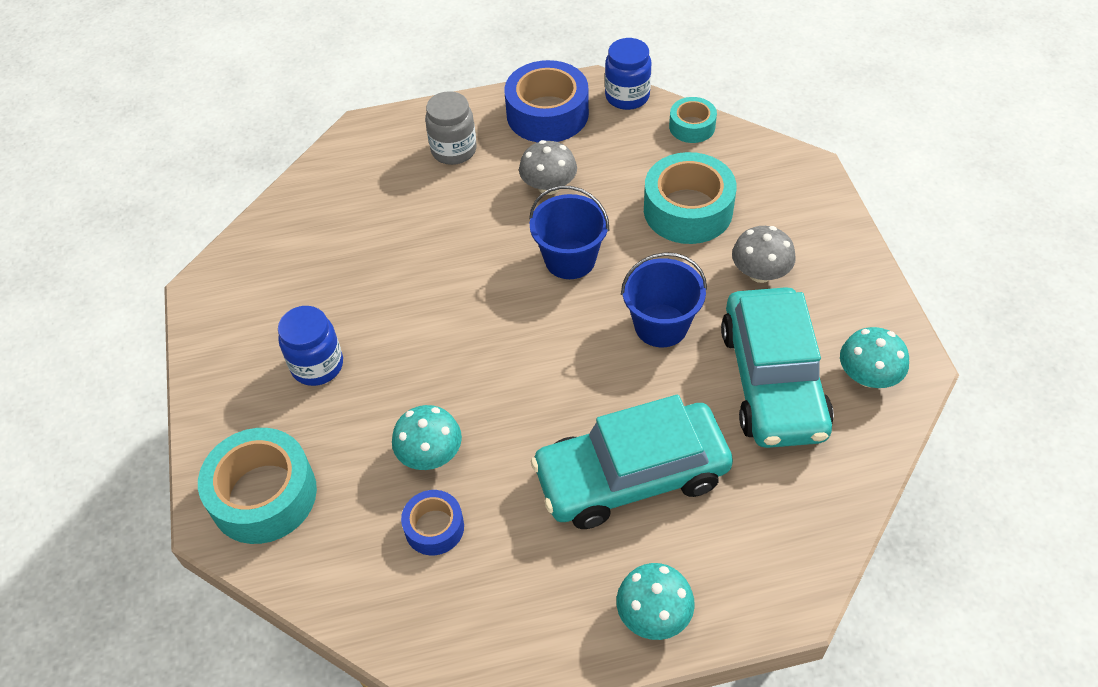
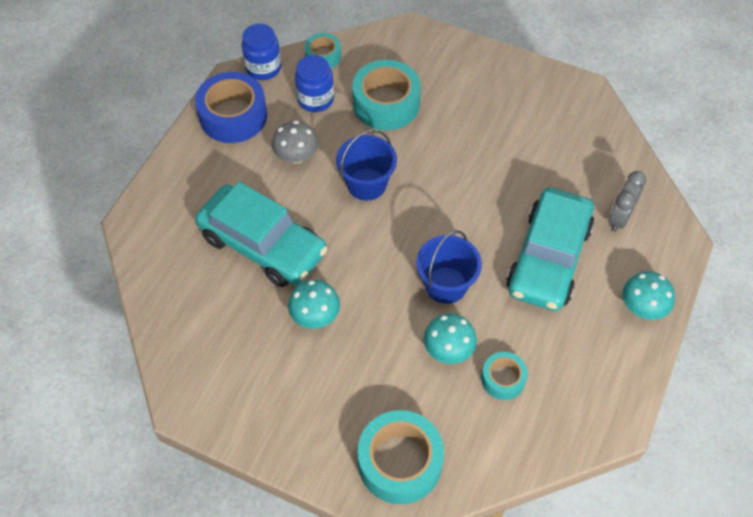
camera: 55 degrees left, 5 degrees up
(317, 365) = (321, 372): blue jar -> blue jar (315, 99)
(434, 527) = (503, 379): blue tape -> turquoise tape
(454, 150) = (210, 184): grey jar -> none
(661, 325) = (458, 174): blue bucket -> blue bucket (446, 285)
(759, 514) = (619, 218): none -> grey clock
(760, 273) = (464, 105): grey mushroom -> none
(773, 381) = (542, 152): turquoise car -> turquoise car (263, 245)
(868, 376) = (574, 111): turquoise mushroom -> turquoise mushroom (315, 315)

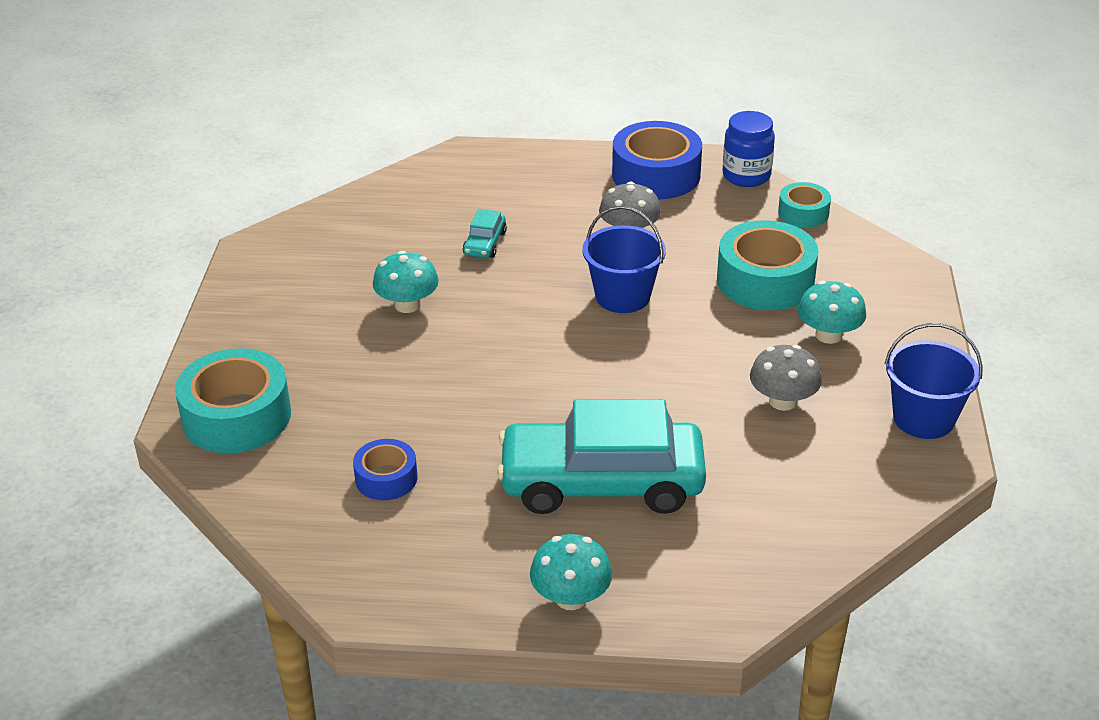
camera: 70 degrees right, 20 degrees down
(263, 245) = (485, 243): turquoise car -> turquoise car, size x0.41
(315, 99) = (727, 225): blue jar -> none
(446, 285) = (505, 397): blue bucket -> blue bucket (923, 418)
(448, 349) = (409, 421): turquoise mushroom -> turquoise mushroom (828, 335)
(503, 379) = (386, 478): turquoise tape -> blue tape
(507, 141) = (783, 401): none -> grey mushroom
(619, 218) = (719, 543): grey clock -> none

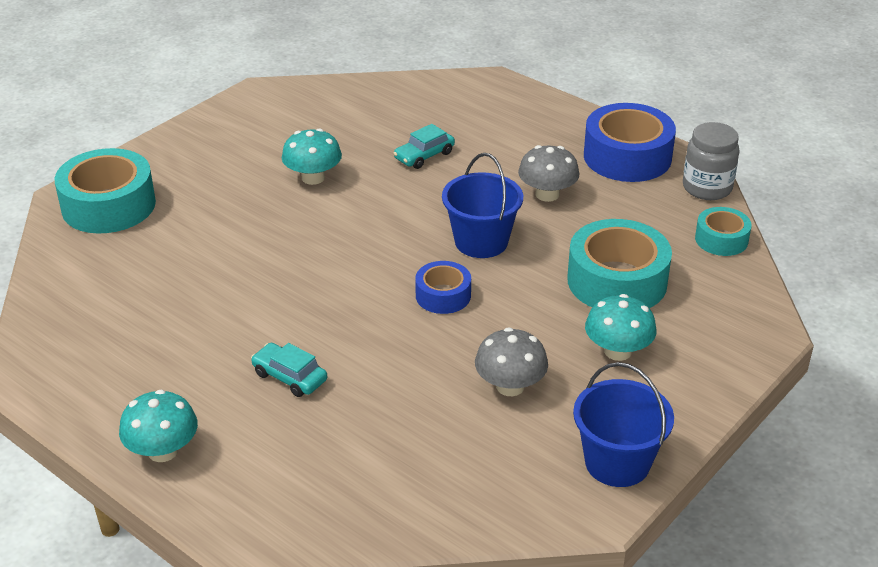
camera: 35 degrees right, 0 degrees up
(386, 478) = (148, 296): blue tape -> blue tape (443, 295)
(601, 482) = (289, 377): turquoise car -> turquoise car, size x0.41
(746, 176) = (707, 188): blue jar -> grey jar

